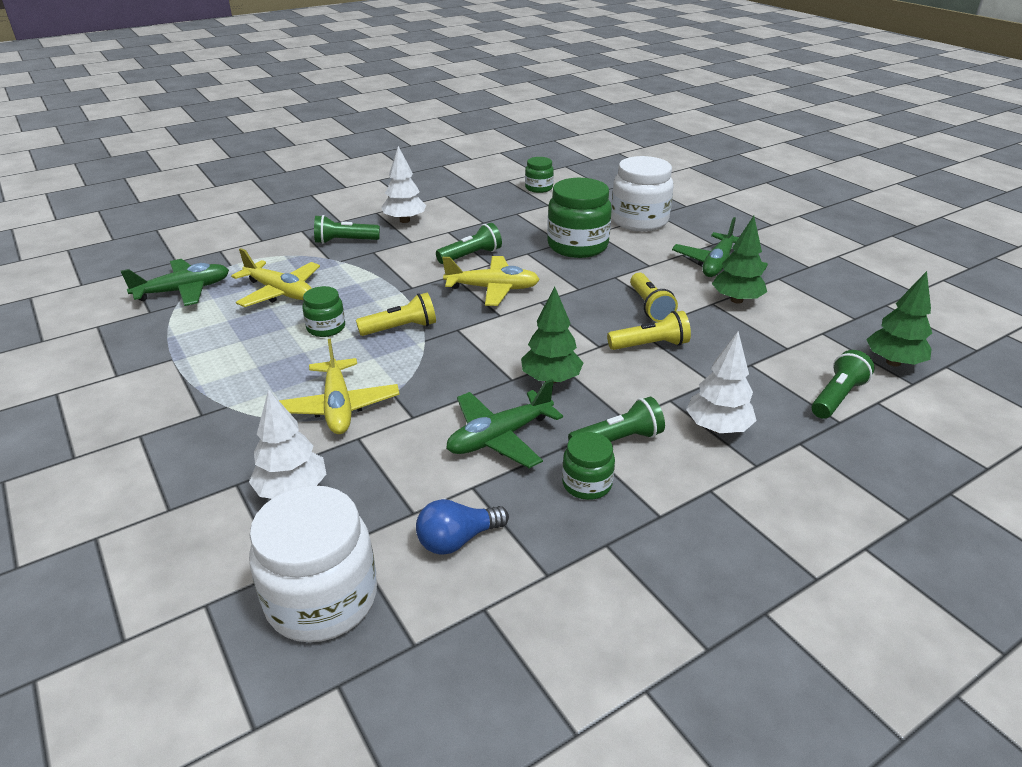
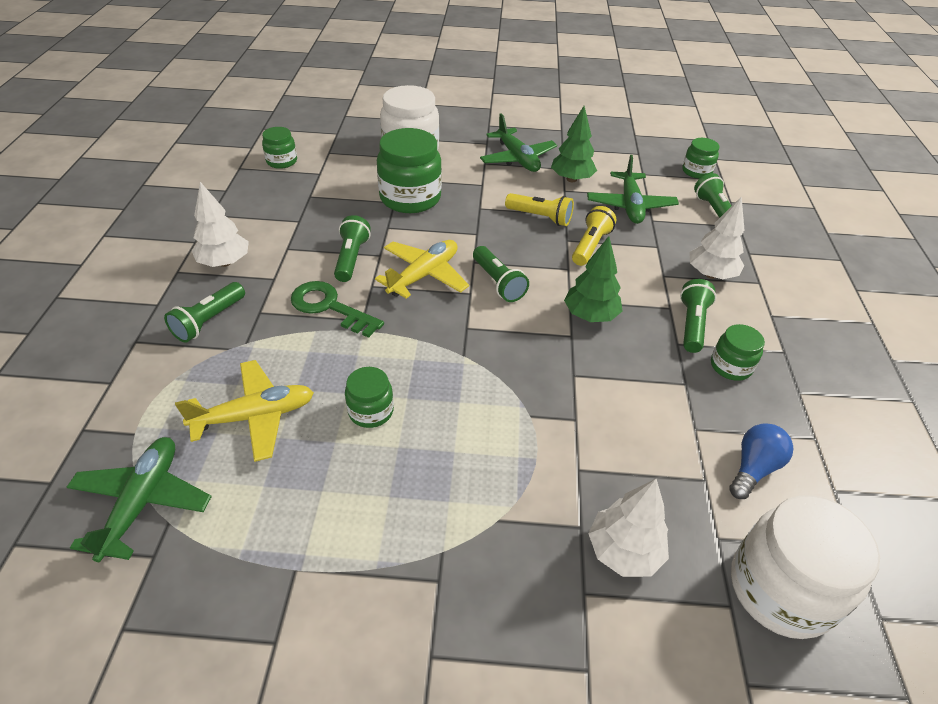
camera: 55 degrees left, 10 degrees up
(338, 406) = (518, 462): yellow plane -> none
(401, 328) = (428, 361): yellow flashlight -> none
(409, 271) = (329, 307): none -> green key
(457, 540) = (753, 468): blue light bulb -> blue light bulb turned 150 degrees counterclockwise
(500, 437) = (644, 381): green plane -> green plane (630, 205)
(530, 321) = (498, 283): none -> green flashlight
(893, 362) = (696, 171): green tree -> green jar

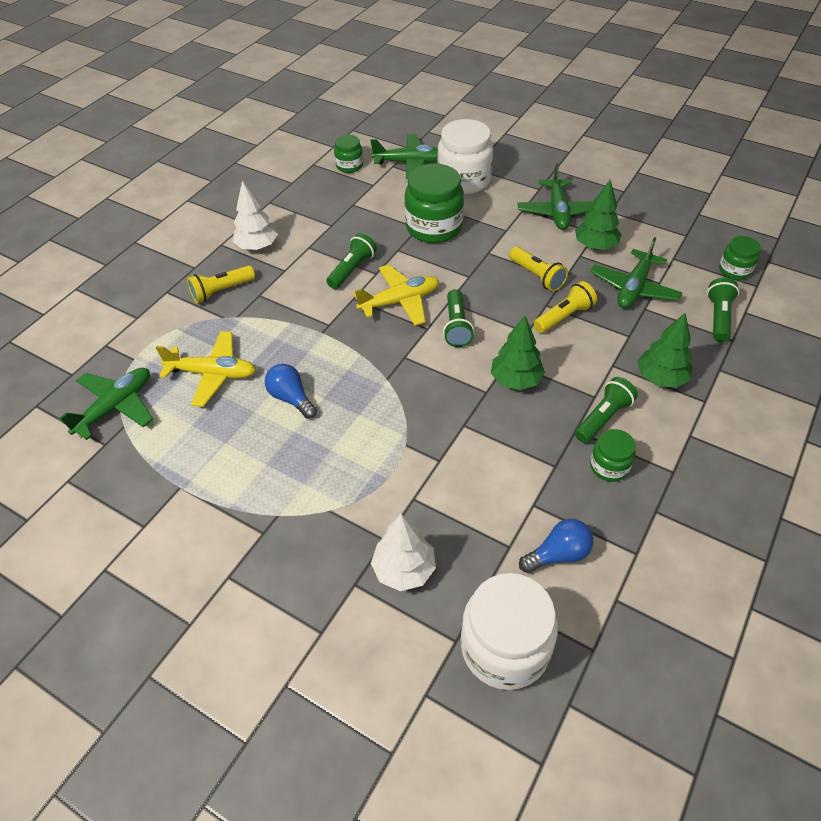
camera: 30 degrees right, 5 degrees up
(209, 321) = (221, 291): green flashlight -> yellow flashlight
(329, 307) = (311, 306): green key -> none
(345, 146) = (409, 163): none -> green plane
(371, 411) = (291, 398): green jar -> blue light bulb
(710, 274) = (660, 378): white tree -> green tree

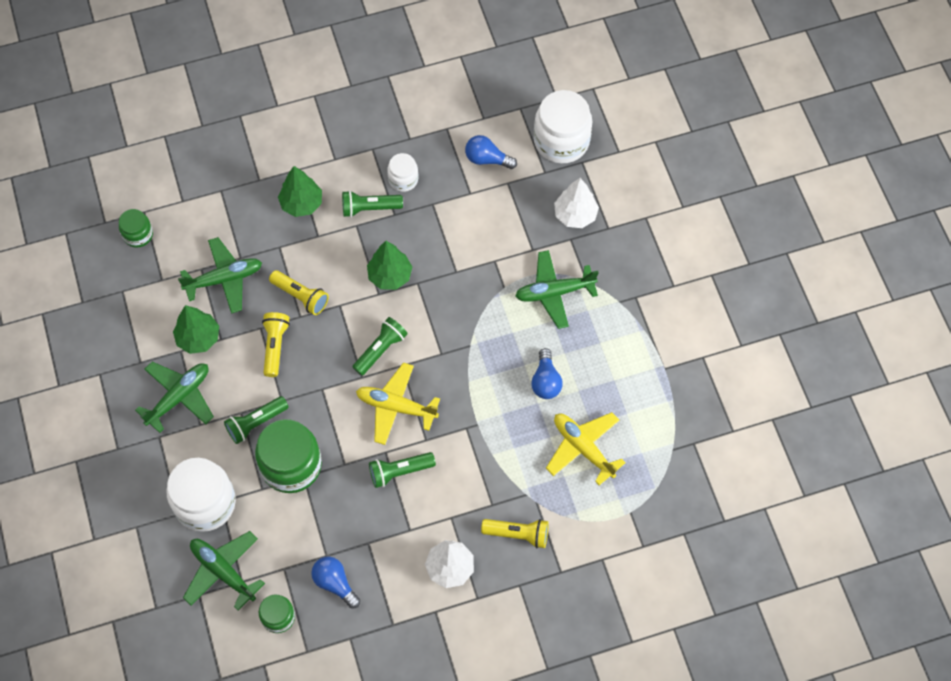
camera: 140 degrees left, 15 degrees up
(115, 407) = (669, 472): green plane -> green plane (554, 292)
(331, 197) = (335, 583): none -> blue light bulb
(564, 316) = (301, 296): yellow flashlight -> yellow flashlight turned 150 degrees counterclockwise
(609, 466) = (403, 179): green jar -> white jar
(718, 317) = (205, 211): green flashlight -> green flashlight (256, 423)

